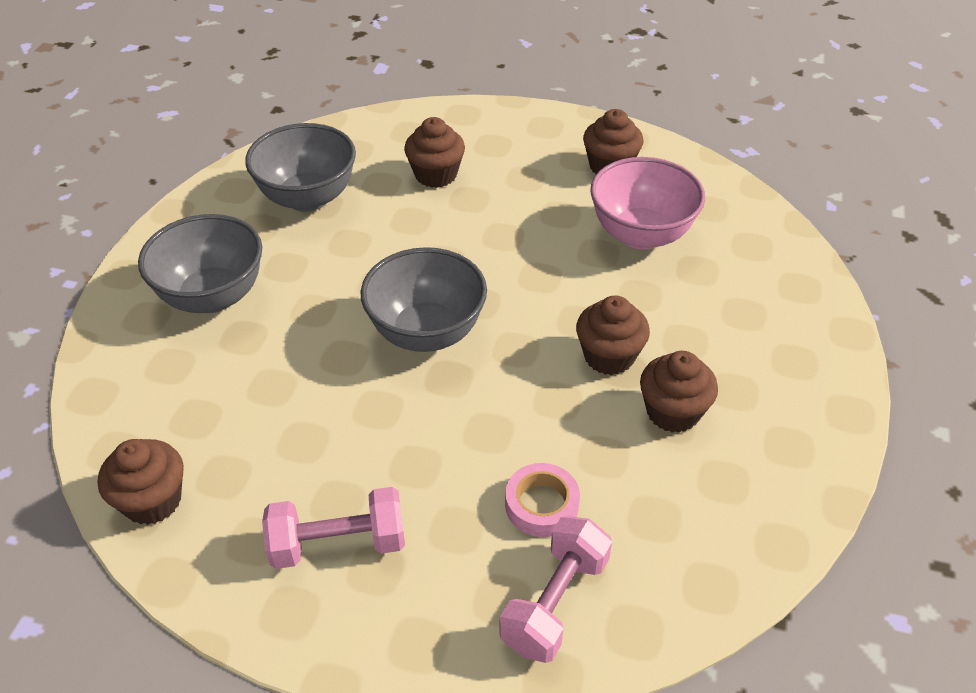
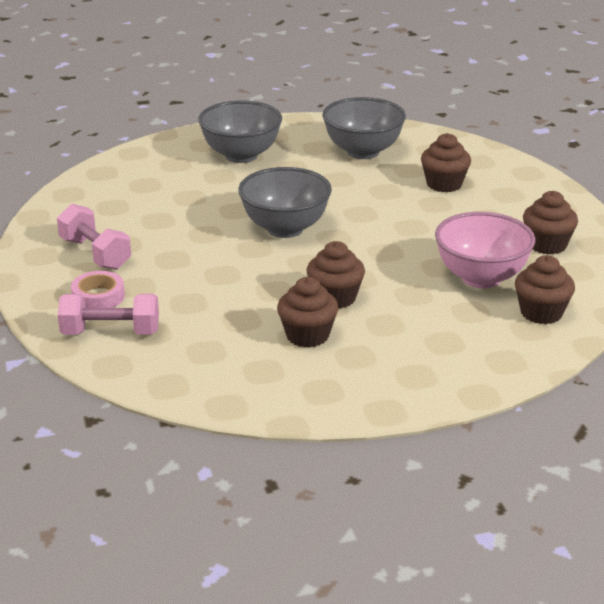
camera: 60 degrees right, 15 degrees down
(152, 500) = (79, 194): brown cupcake -> brown cupcake (541, 313)
(541, 505) = (180, 308): pink tape -> pink tape (98, 297)

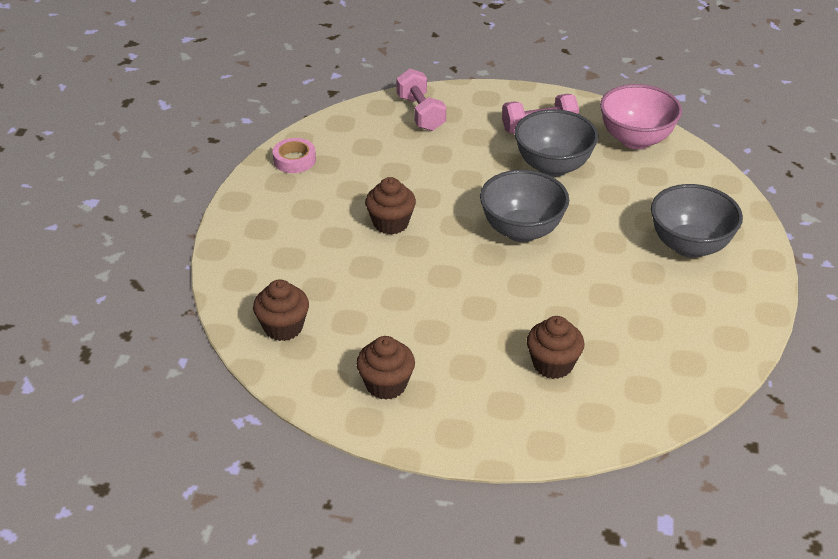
camera: 115 degrees right, 10 degrees up
(98, 297) = (473, 117): pink tape -> pink tape (294, 160)
(110, 333) = (420, 113): pink dumbbell -> pink dumbbell turned 45 degrees counterclockwise
(307, 335) = (350, 194): brown cupcake -> none
(363, 152) = (661, 332): grey bowl -> grey bowl (553, 166)
(481, 278) = (361, 315): pink bowl -> pink bowl (636, 139)

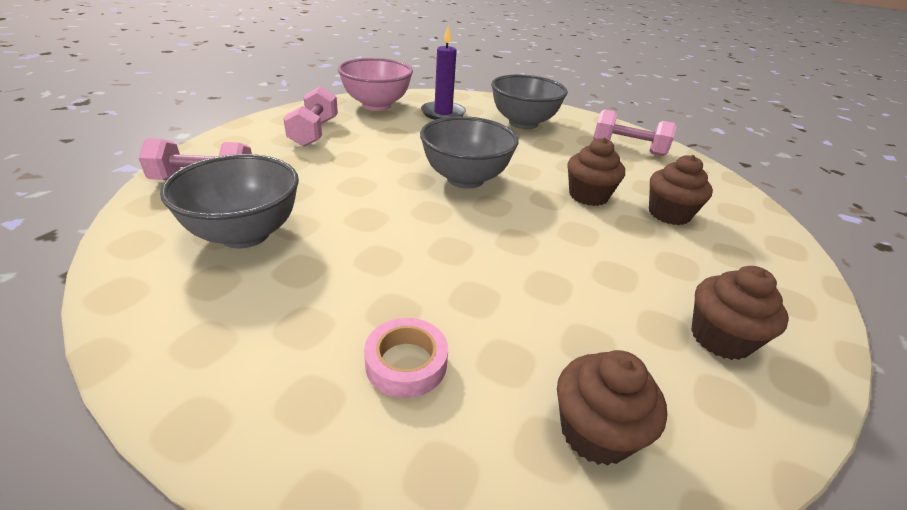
camera: 75 degrees left, 5 degrees down
(294, 160) = (165, 311): pink tape -> pink tape (406, 363)
(391, 223) = (398, 254): brown cupcake -> brown cupcake (588, 196)
(553, 166) = (380, 141): grey bowl -> grey bowl (245, 234)
(659, 186) = (443, 113): none -> purple candle
(692, 334) = (628, 148): none -> pink dumbbell

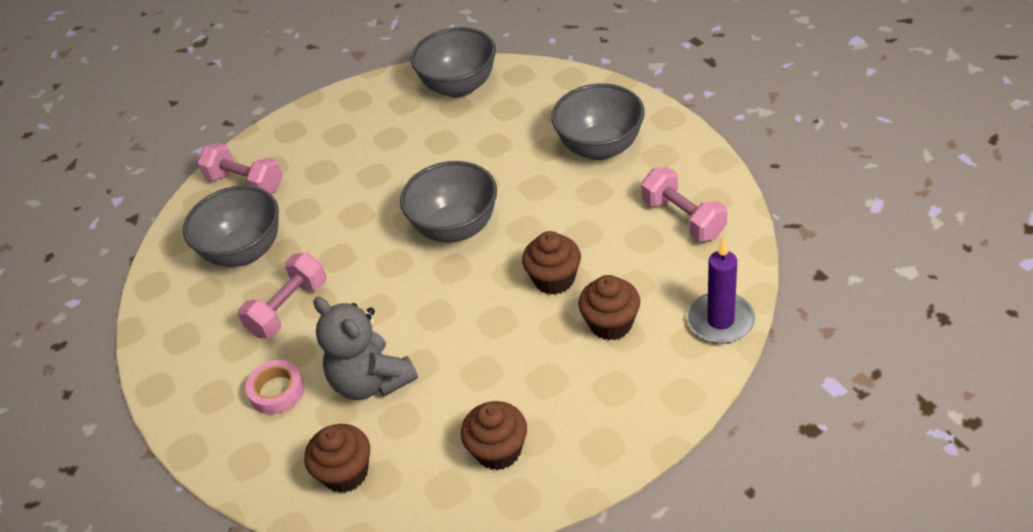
camera: 40 degrees right, 10 degrees up
(314, 132) = (367, 128): pink dumbbell -> pink dumbbell (288, 308)
(376, 105) = (459, 87): pink bowl -> grey bowl
(443, 113) = (521, 114): purple candle -> purple candle (720, 321)
(515, 315) = (371, 381): none -> grey teddy bear

